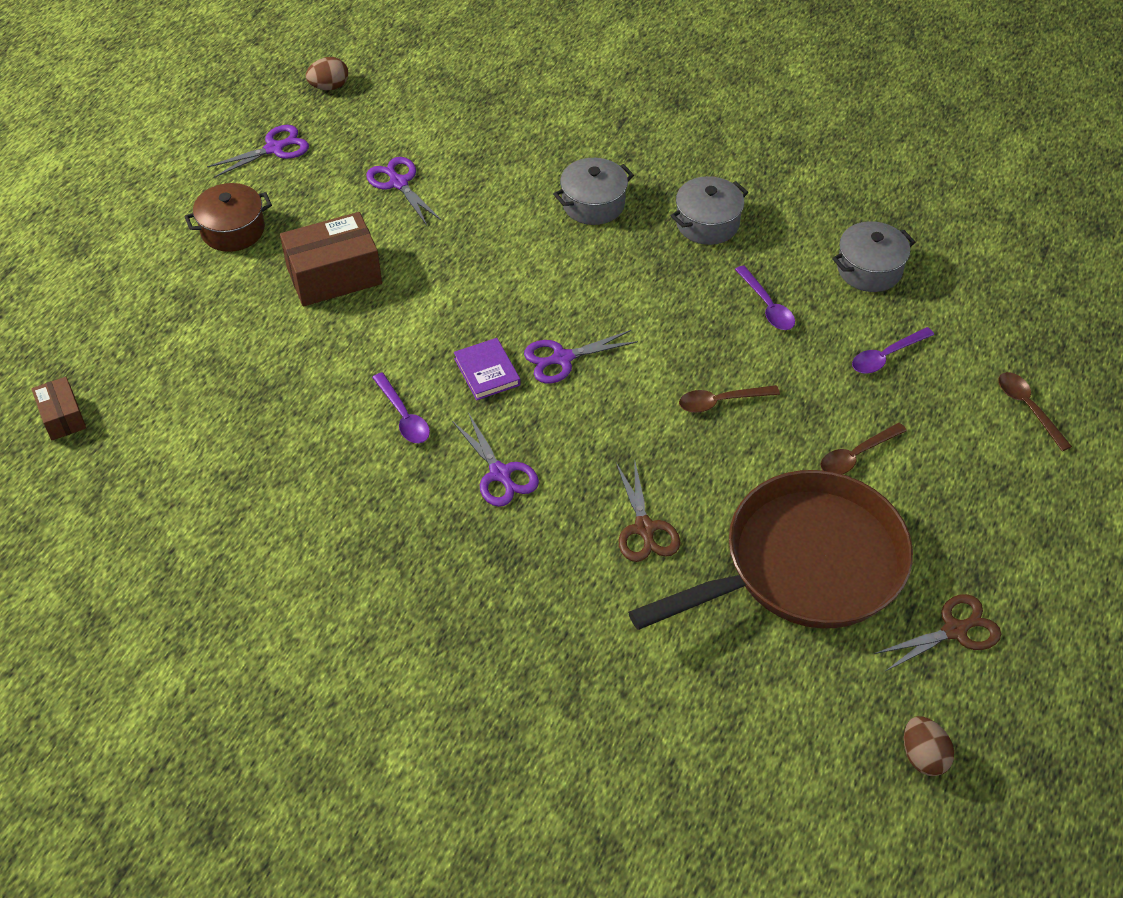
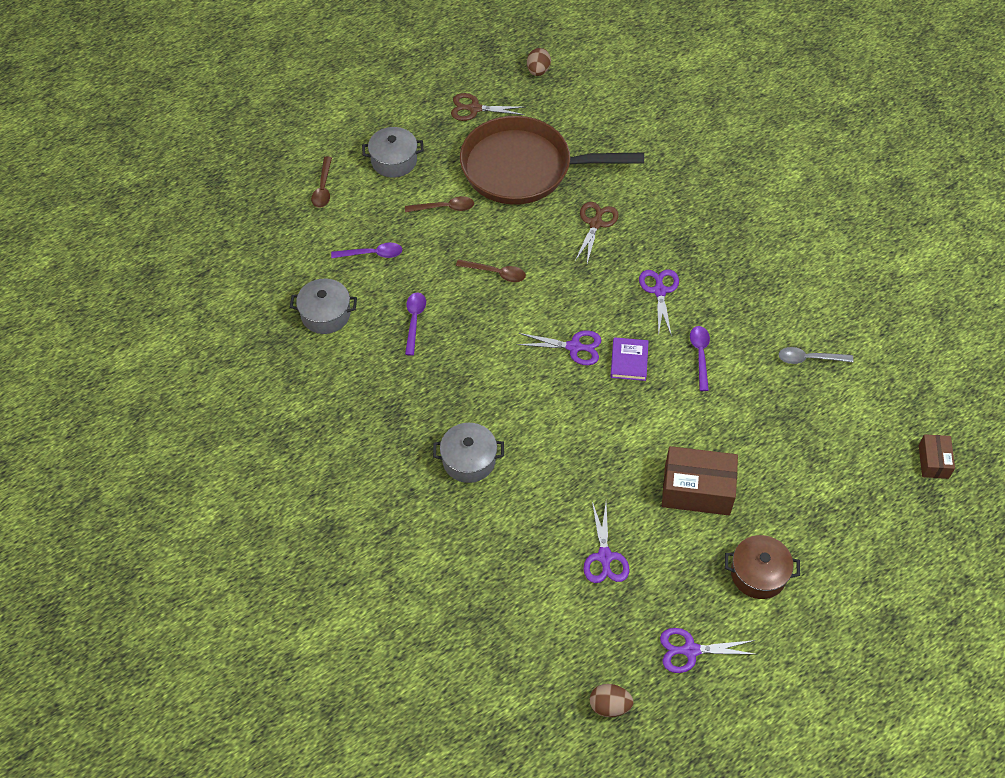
camera: 150 degrees left, 5 degrees up
(261, 473) = (809, 358): none -> grey spoon
(707, 223) = (400, 402): grey pot -> grey pot (394, 161)

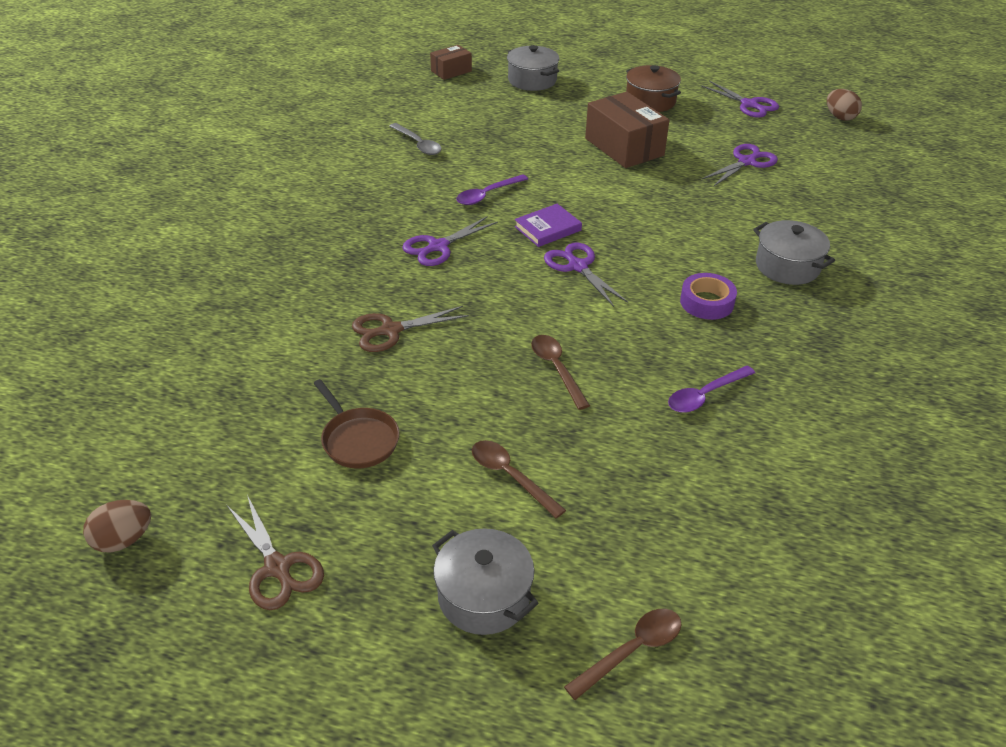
camera: 130 degrees left, 15 degrees down
(325, 314) = (807, 480): grey pot -> grey pot (532, 80)
(372, 254) = (669, 499): purple spoon -> none
(479, 385) = (706, 302): none -> purple tape
(523, 168) = (358, 439): brown pan -> brown pan, size x0.41

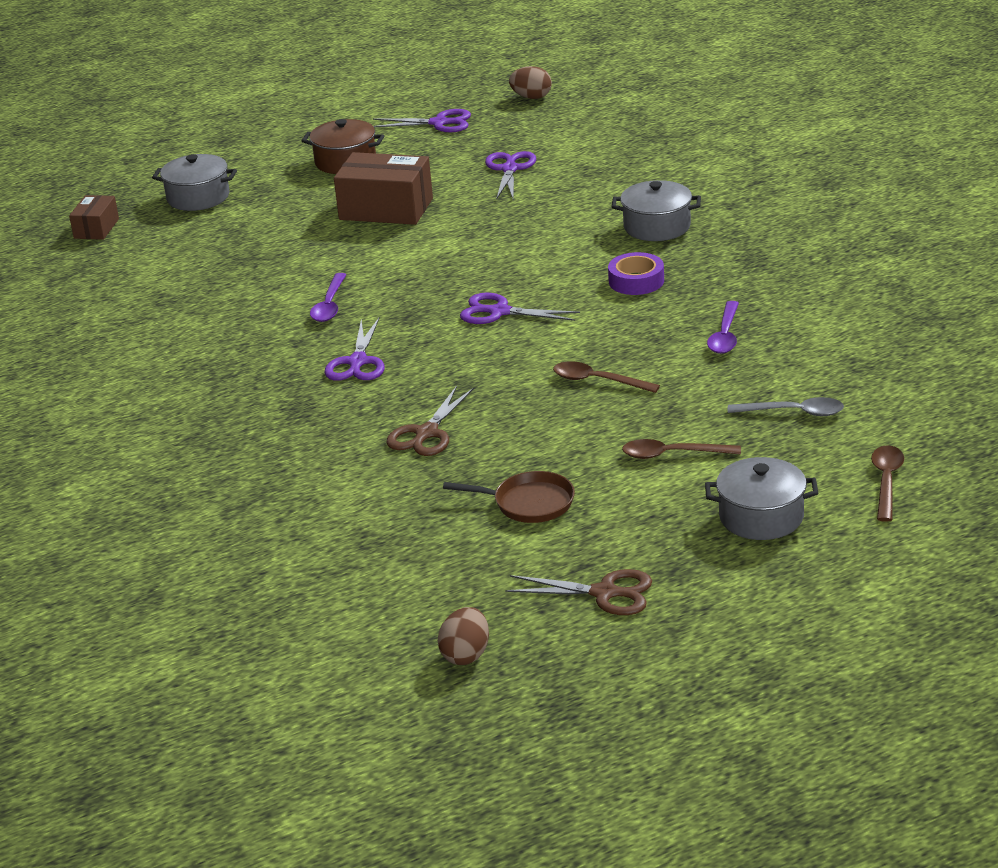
camera: 40 degrees left, 10 degrees down
(418, 144) = (186, 302): grey spoon -> grey spoon (794, 412)
(548, 228) = (428, 300): purple book -> none

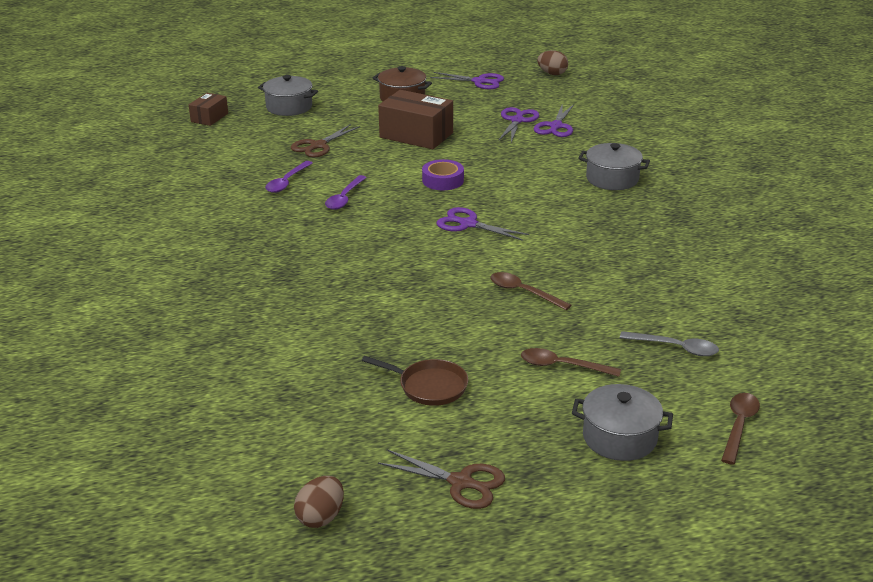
camera: 10 degrees right, 0 degrees up
(357, 362) = (345, 245): purple scissors -> purple scissors (556, 126)
(426, 433) = (373, 311): brown scissors -> brown scissors (318, 146)
(636, 281) = (582, 217): purple tape -> purple tape (443, 180)
(725, 335) = (638, 273): purple spoon -> purple spoon (287, 182)

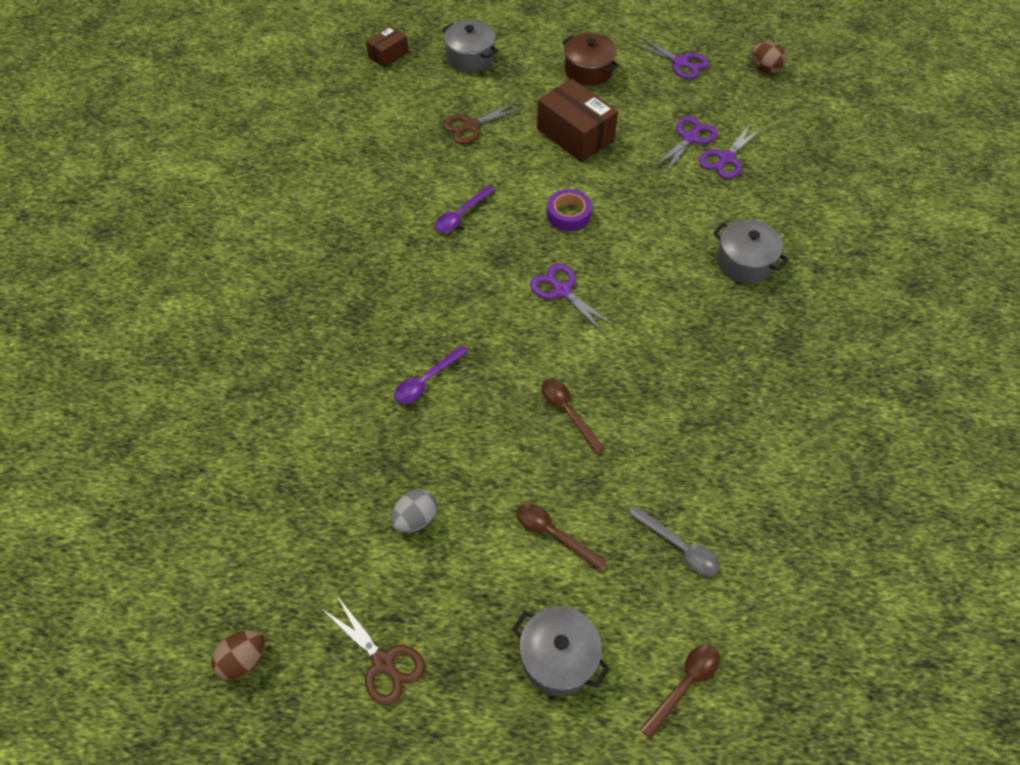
camera: 20 degrees right, 25 degrees up
(287, 182) = (418, 175): purple spoon -> purple spoon (426, 380)
(429, 386) = (415, 519): brown pan -> grey egg

